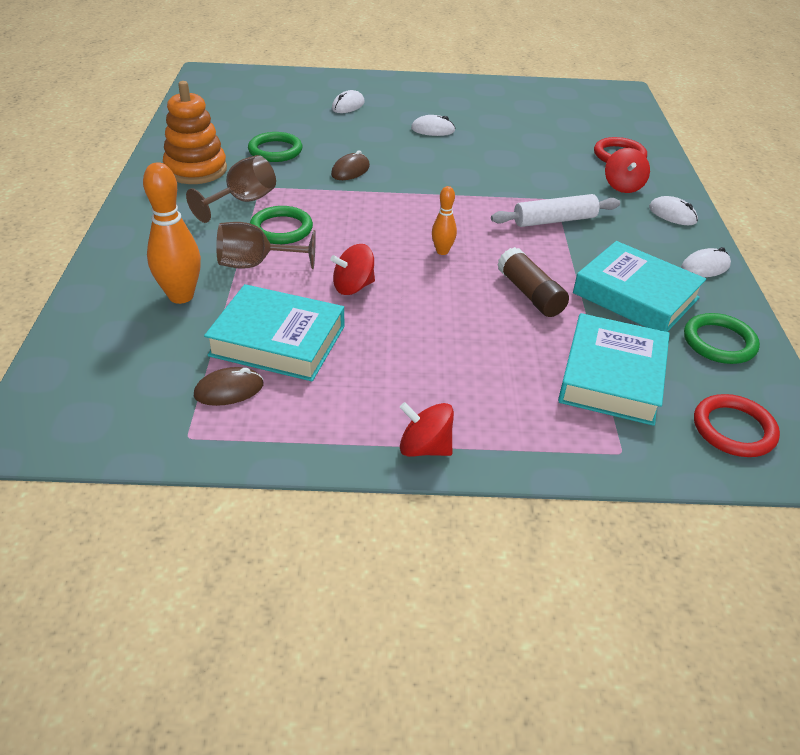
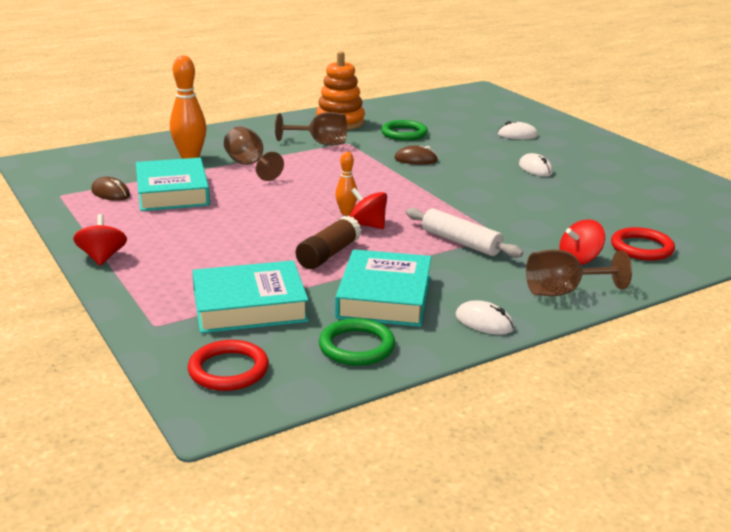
camera: 60 degrees right, 15 degrees down
(281, 229) = (302, 161): green ring -> none
(353, 287) = (259, 197): red spinning top -> red spinning top (367, 225)
(672, 214) = (563, 292): white mouse -> brown goblet

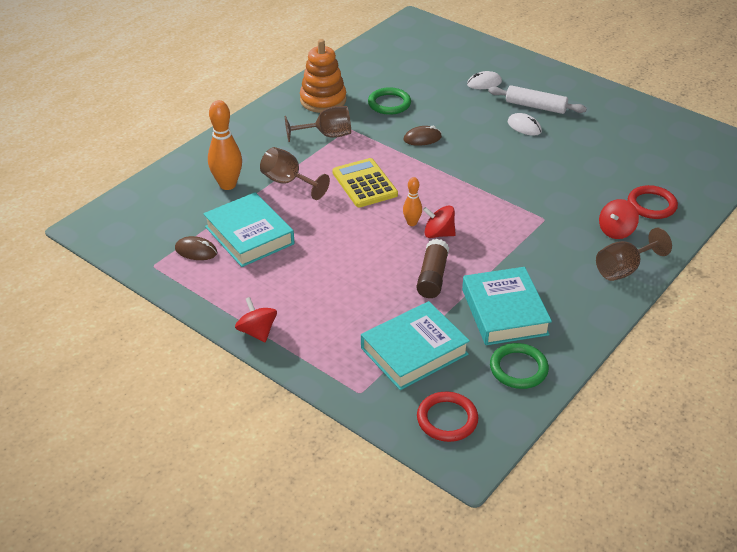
camera: 20 degrees left, 15 degrees up
(325, 179) = (365, 183): none -> yellow calculator
(460, 242) = (521, 235): white rolling pin -> white rolling pin (535, 106)
(484, 322) = (588, 317): white mouse -> none

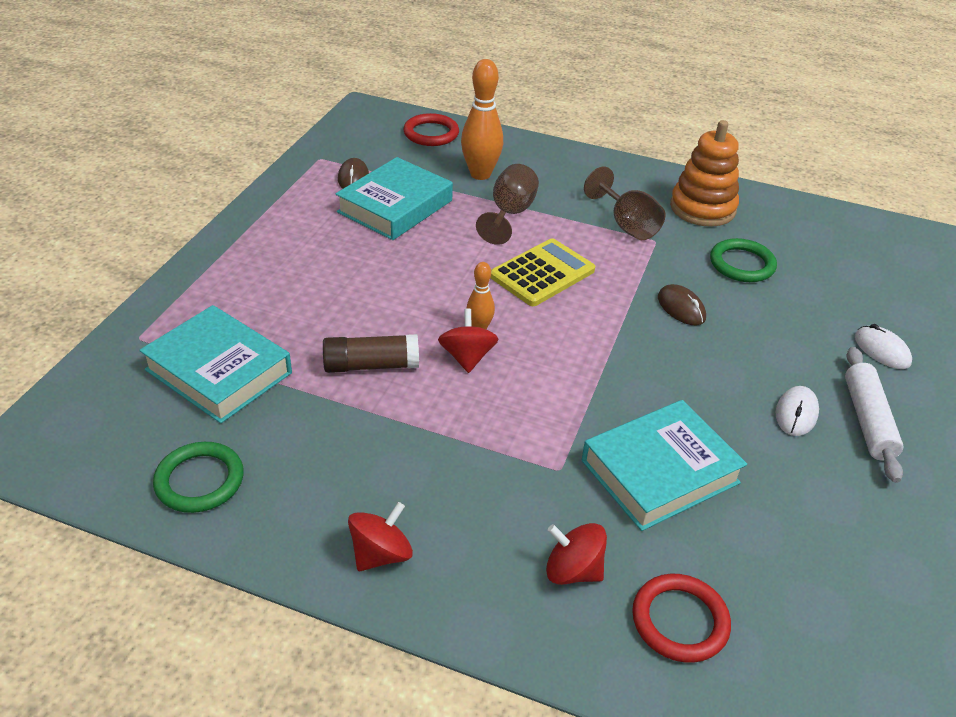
camera: 70 degrees right, 0 degrees up
(257, 332) = (230, 244): red spinning top -> red spinning top (381, 554)
(447, 419) = (95, 421): red ring -> red ring (431, 133)
(504, 312) = (318, 449): turquoise book -> turquoise book (659, 471)
(623, 269) = (470, 591): brown goblet -> none

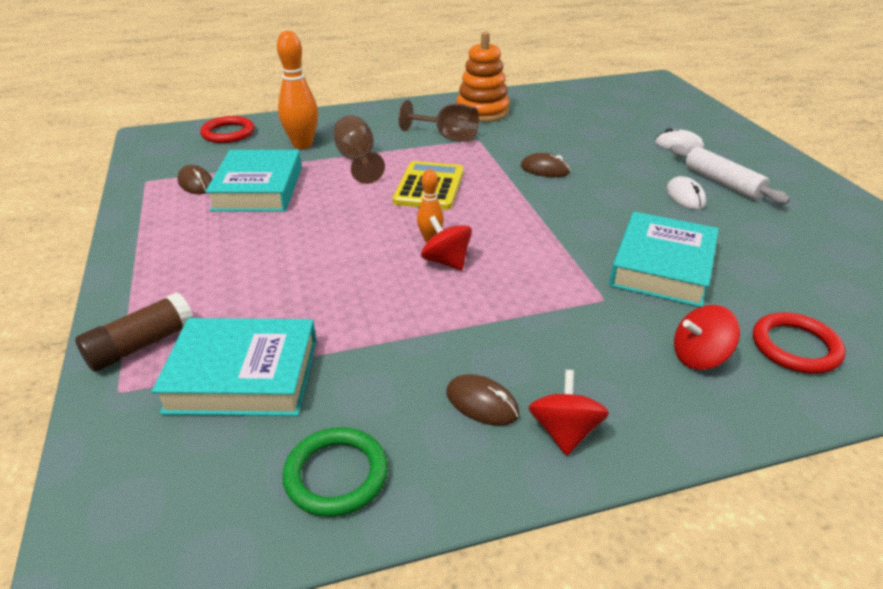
camera: 35 degrees left, 5 degrees down
(349, 494) = (482, 403): none -> brown mouse
(371, 365) = (379, 302): brown glue stick -> brown glue stick (141, 345)
(742, 264) = (546, 132): green ring -> none

